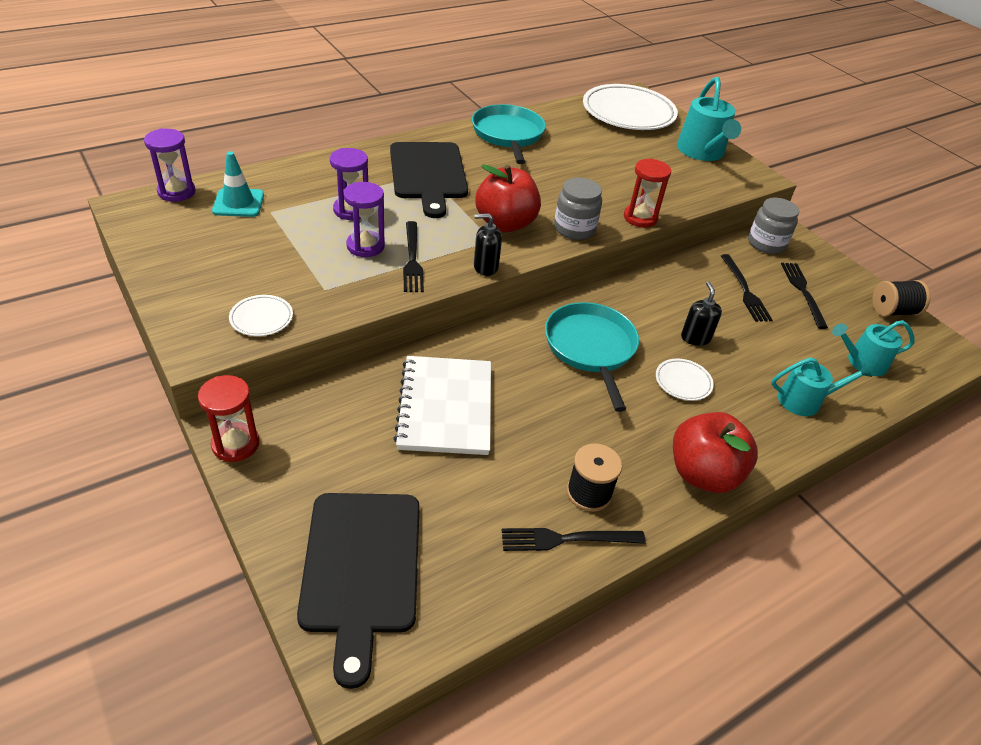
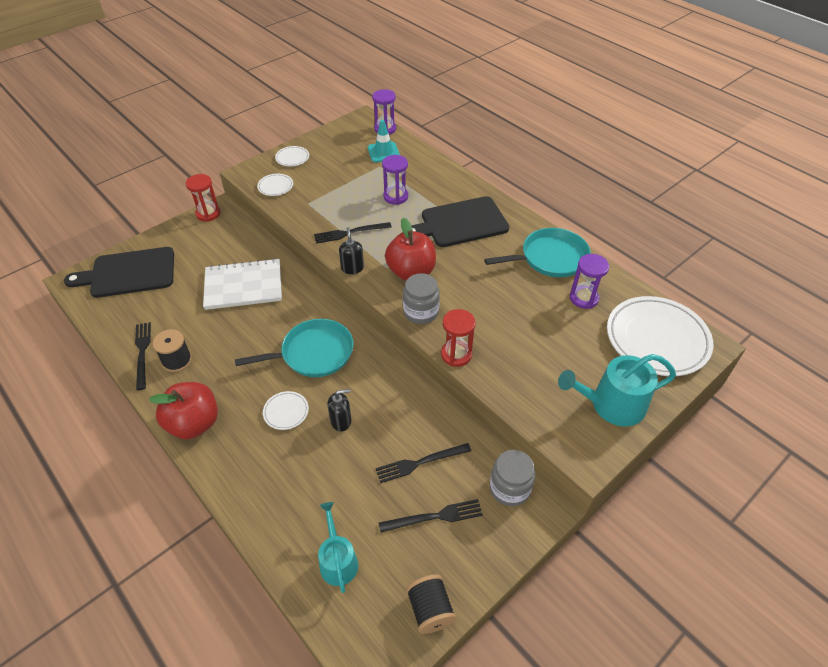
camera: 85 degrees right, 5 degrees up
(190, 292) = (292, 158): none -> white plate
(365, 246) = (357, 210): purple hourglass -> purple hourglass (583, 298)
(805, 400) = (277, 501): turquoise watering can -> none

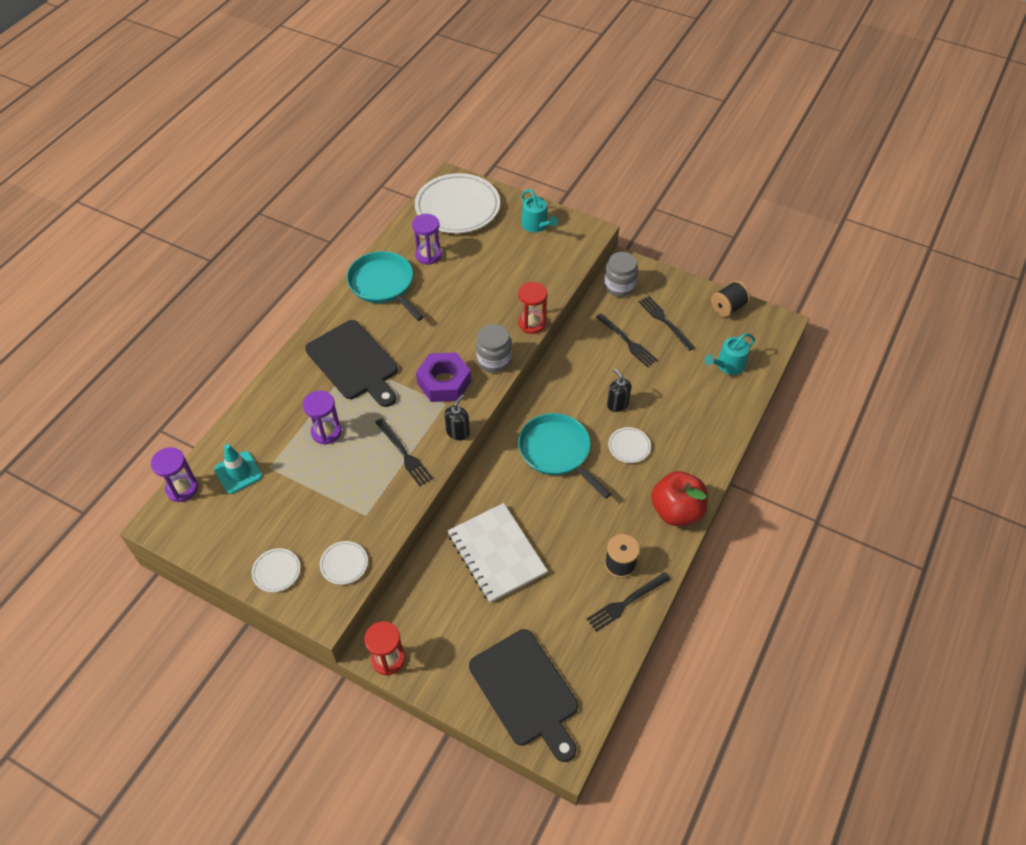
camera: 110 degrees left, 5 degrees up
(352, 268) = (458, 432): black soap dispenser -> black soap dispenser turned 150 degrees clockwise
(411, 272) = (444, 382): red apple -> purple nut
(611, 405) = (536, 225): turquoise watering can -> turquoise watering can, size x0.64

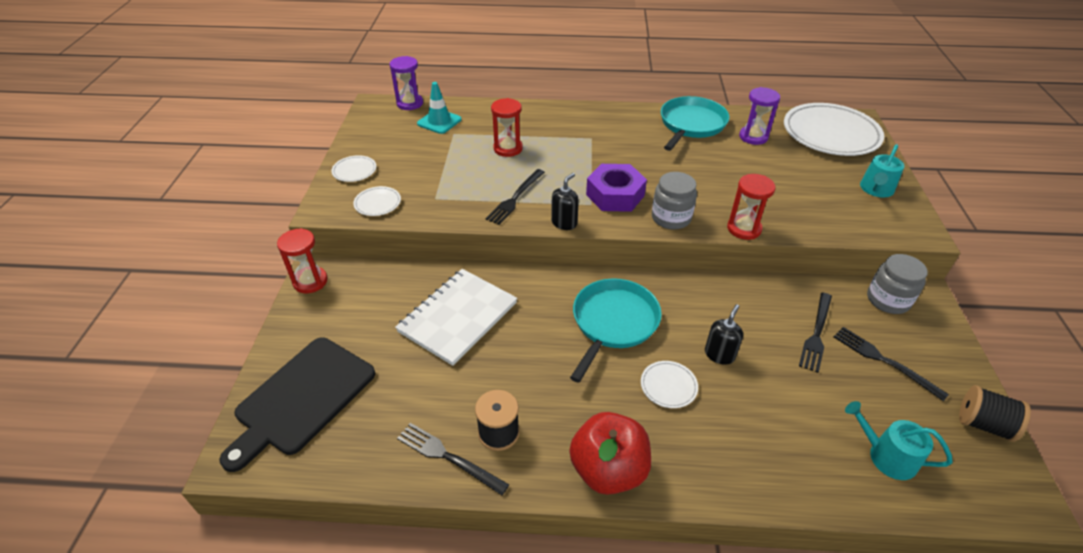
camera: 65 degrees right, 10 degrees down
(326, 432) = (508, 148): purple hourglass -> red hourglass
(354, 363) = (591, 138): black cutting board -> none
(458, 432) = (564, 223): black soap dispenser -> black soap dispenser turned 60 degrees counterclockwise
(665, 321) = (884, 361): black fork -> black fork turned 75 degrees counterclockwise

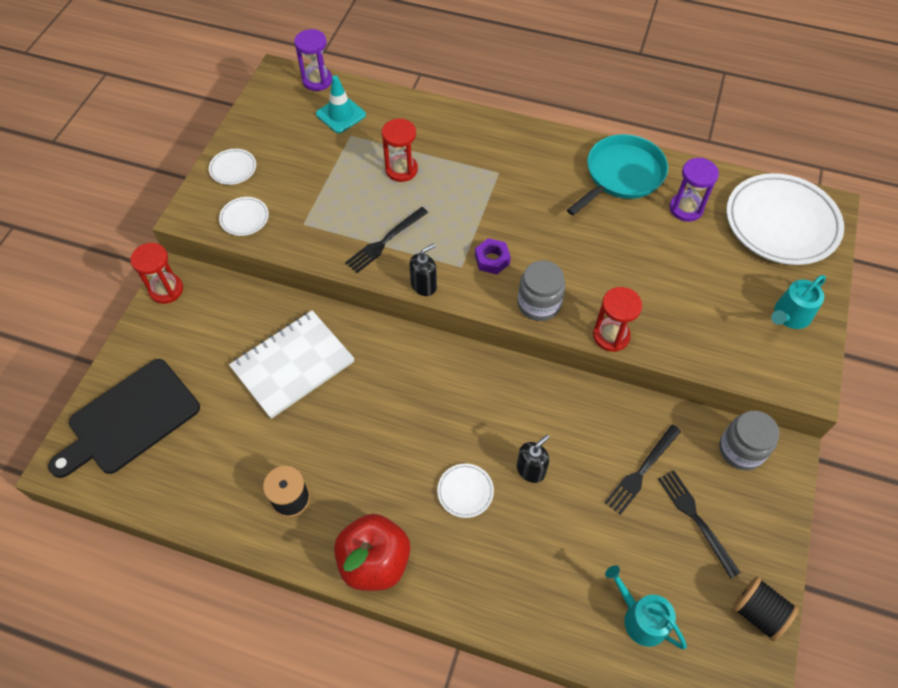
camera: 15 degrees right, 15 degrees up
(448, 457) = (239, 511): black fork -> none
(613, 322) = (441, 407): turquoise pan -> none
(615, 195) = (492, 259): purple nut -> purple nut, size x0.57

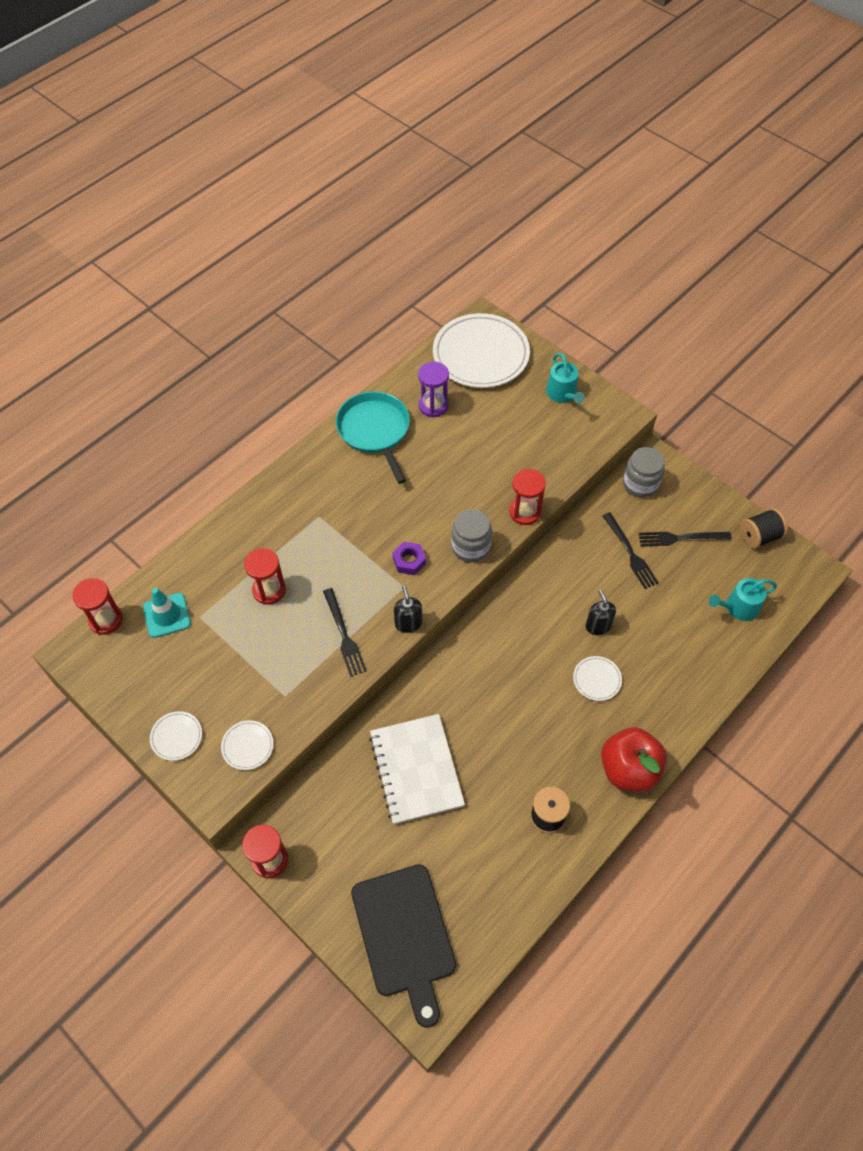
camera: 65 degrees left, 0 degrees up
(317, 80) = (106, 620): purple hourglass -> red hourglass

